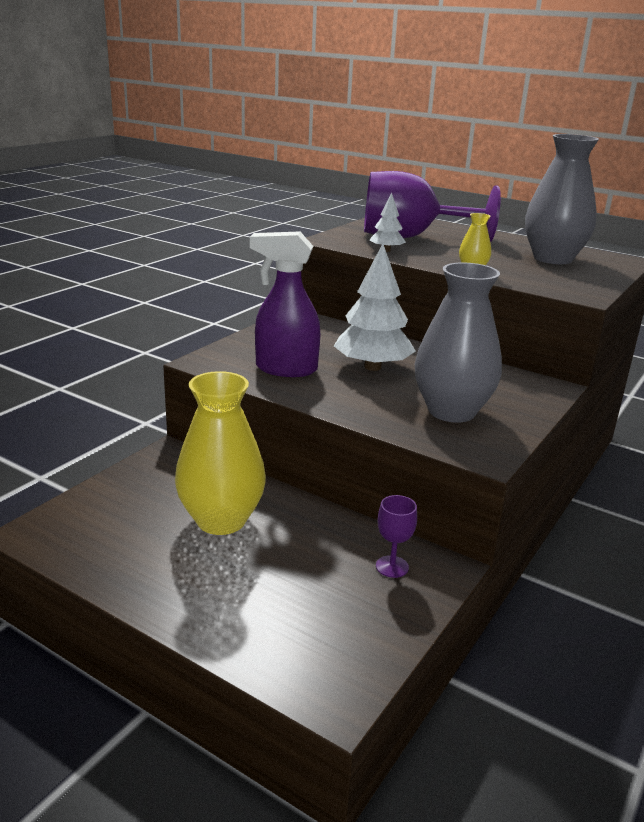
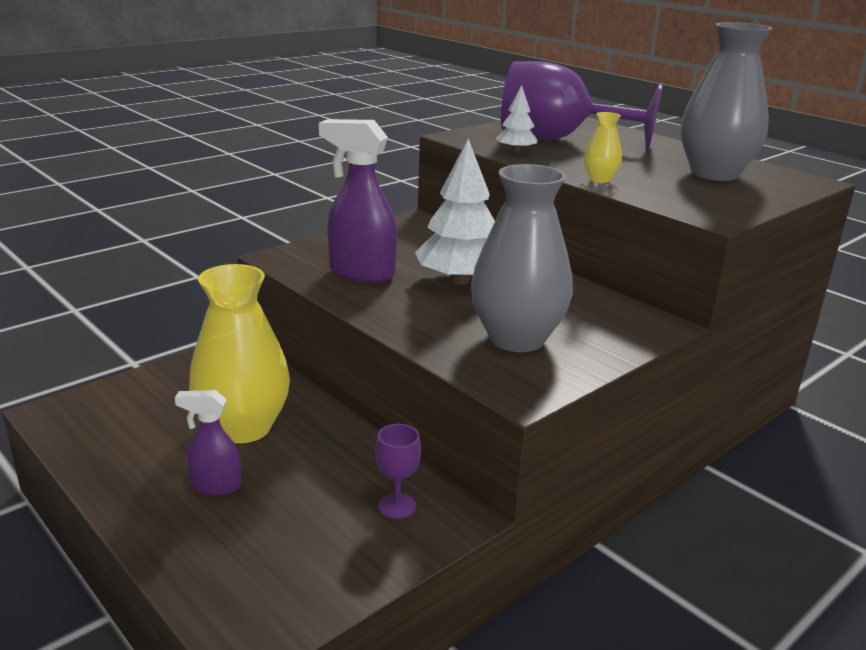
camera: 15 degrees right, 0 degrees up
(228, 575) = (215, 486): none -> purple spray bottle

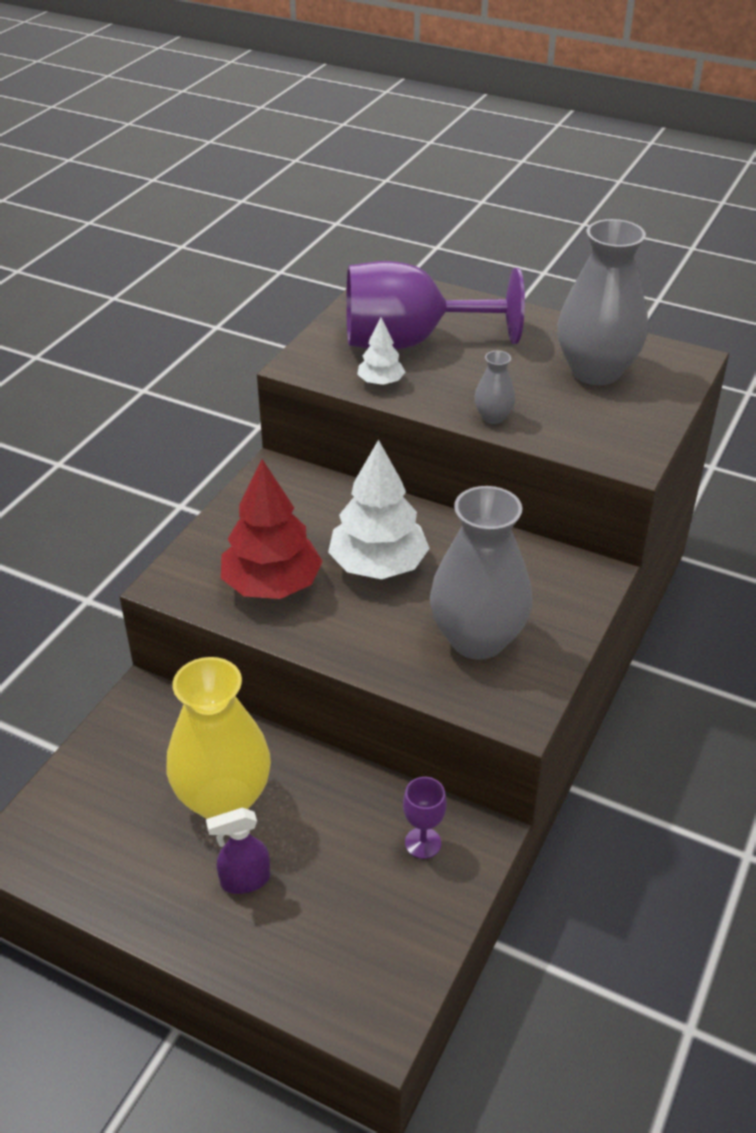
camera: 20 degrees left, 15 degrees up
(361, 273) = (271, 585): purple spray bottle -> red tree
(600, 179) = (493, 417): yellow vase -> grey vase

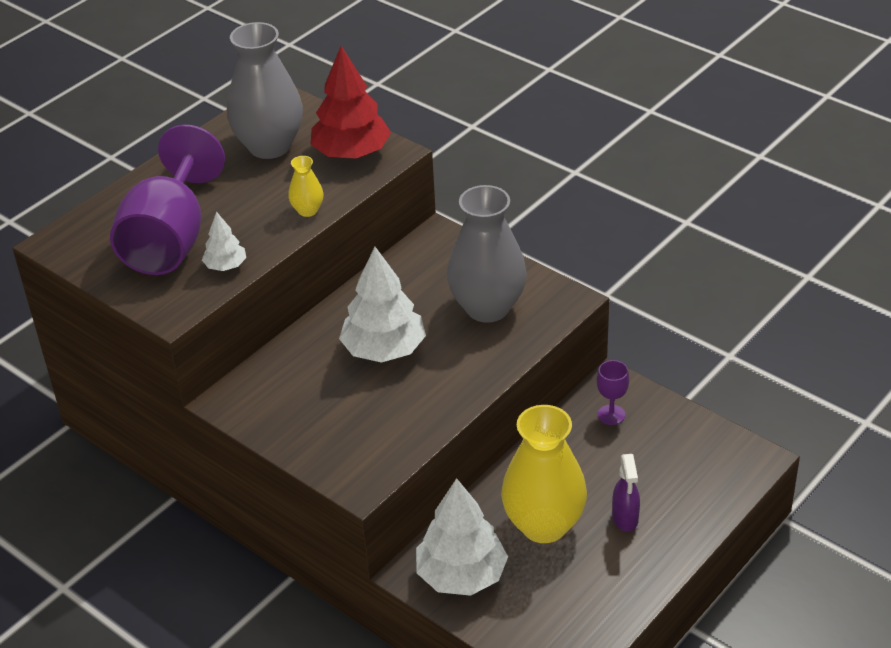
camera: 75 degrees left, 0 degrees up
(142, 737) = (461, 575): none -> white tree
(271, 585) = (385, 417): red tree -> red tree (351, 153)
(493, 417) = (307, 210): grey vase -> yellow vase

